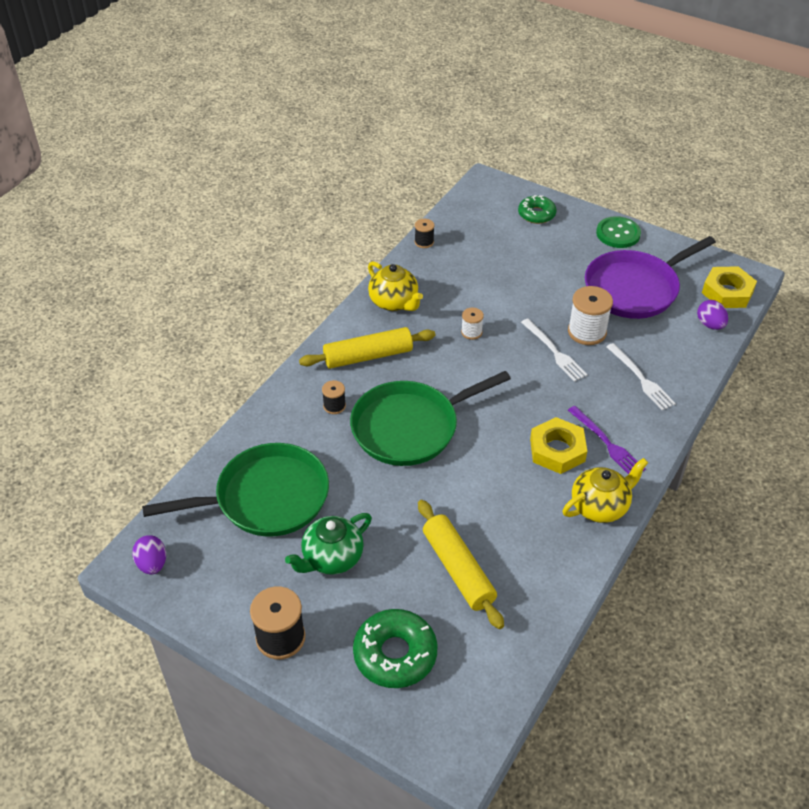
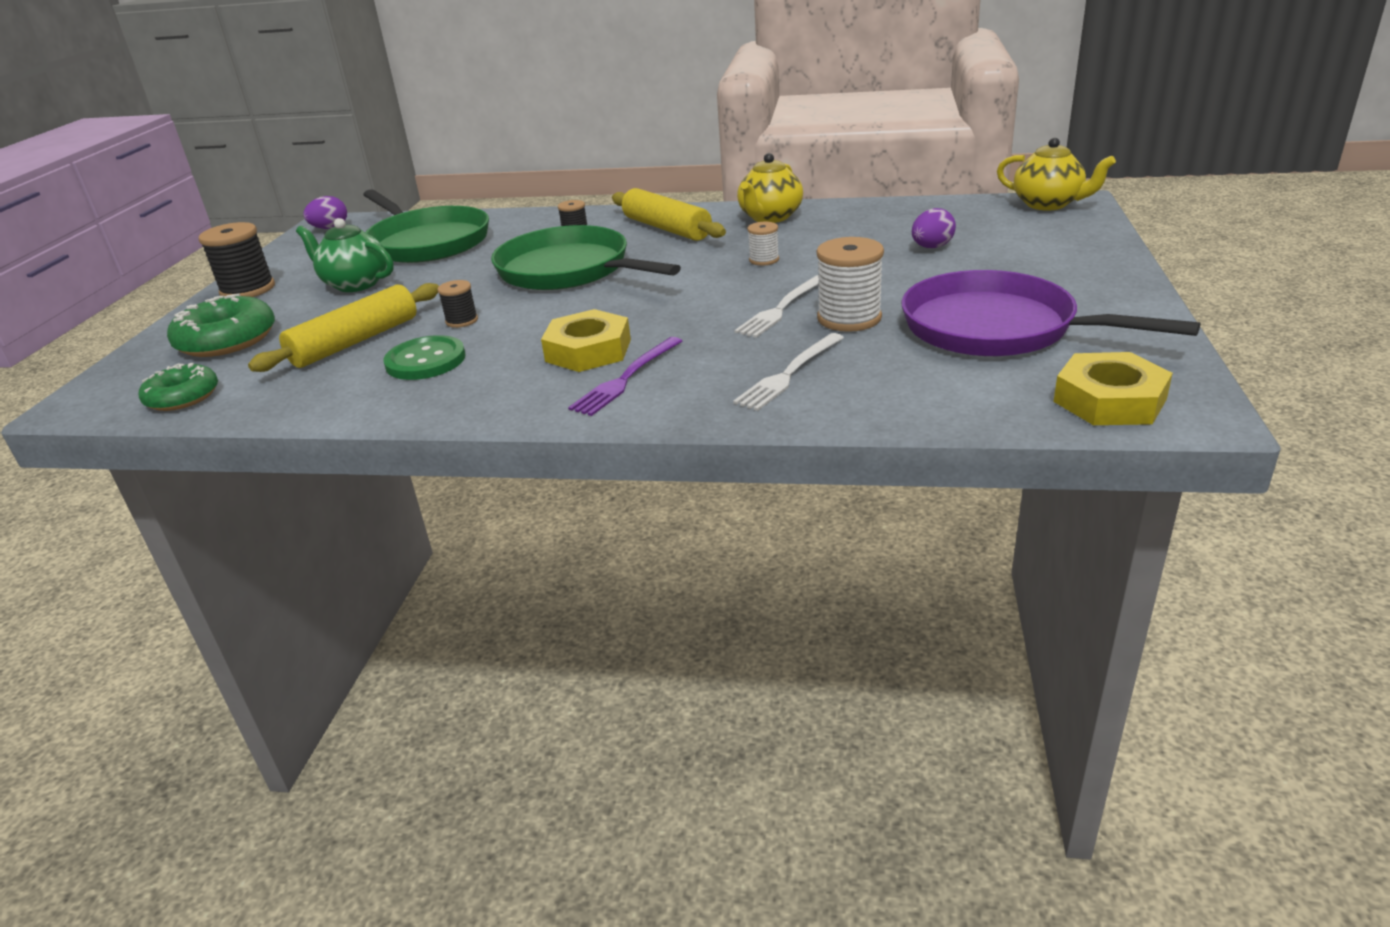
camera: 70 degrees right, 15 degrees down
(424, 242) = (898, 204): black spool -> black spool (462, 321)
(536, 214) = (1059, 238): green donut -> green donut (183, 397)
(600, 506) = (497, 399): yellow teapot -> yellow teapot (1048, 204)
(618, 234) = (1112, 291): green button -> green button (425, 361)
(710, 325) = (994, 401): purple egg -> purple egg (931, 247)

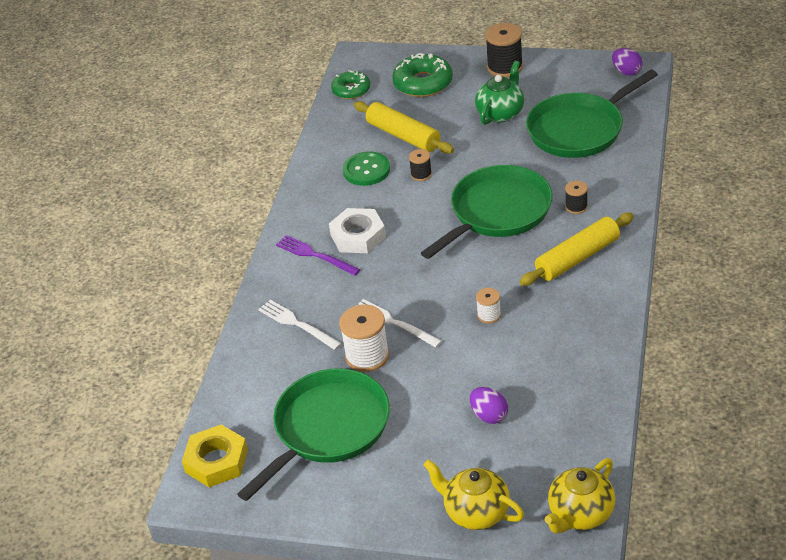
camera: 95 degrees right, 10 degrees up
(588, 350) = (358, 236): yellow nut -> white nut
(770, 217) = (590, 320): yellow teapot -> yellow teapot (475, 512)
(996, 328) = (328, 428): purple pan -> green pan

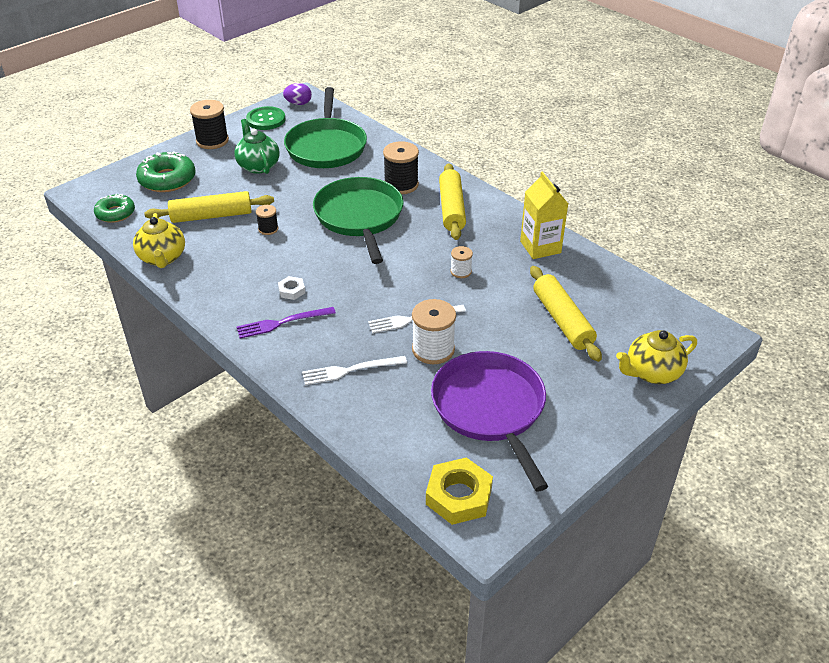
camera: 60 degrees left, 0 degrees up
(328, 428) = (490, 409): green pan -> purple pan
(358, 236) = (291, 290): white nut -> white nut, size x0.51
(366, 170) = (222, 251): green button -> green button (266, 120)
(489, 415) = (562, 320): purple egg -> yellow rolling pin
(576, 207) = (401, 185): black spool -> black spool, size x1.83
(580, 514) = (696, 326): yellow teapot -> yellow teapot (162, 258)
(585, 346) = (540, 247): none -> yellow carton

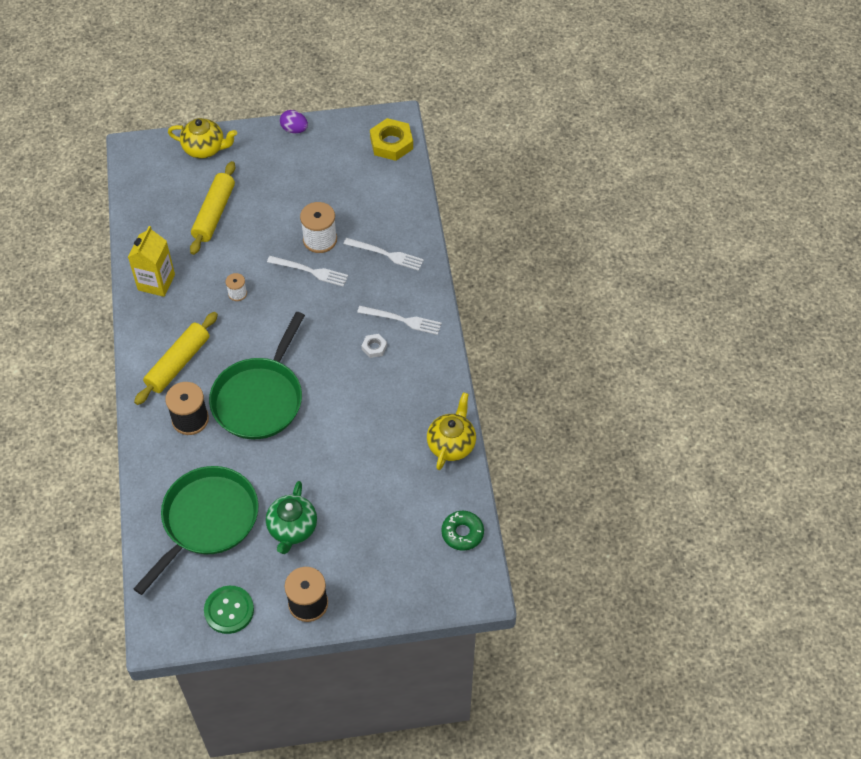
camera: 145 degrees left, 15 degrees up
(167, 179) = (389, 559): green donut -> none
(211, 216) = (380, 476): yellow rolling pin -> none
(268, 229) = (344, 429): black spool -> none
(282, 322) = (402, 320): purple fork -> white fork
(298, 103) = (173, 622): purple egg -> purple egg (294, 129)
(490, 409) = (325, 181): purple pan -> none

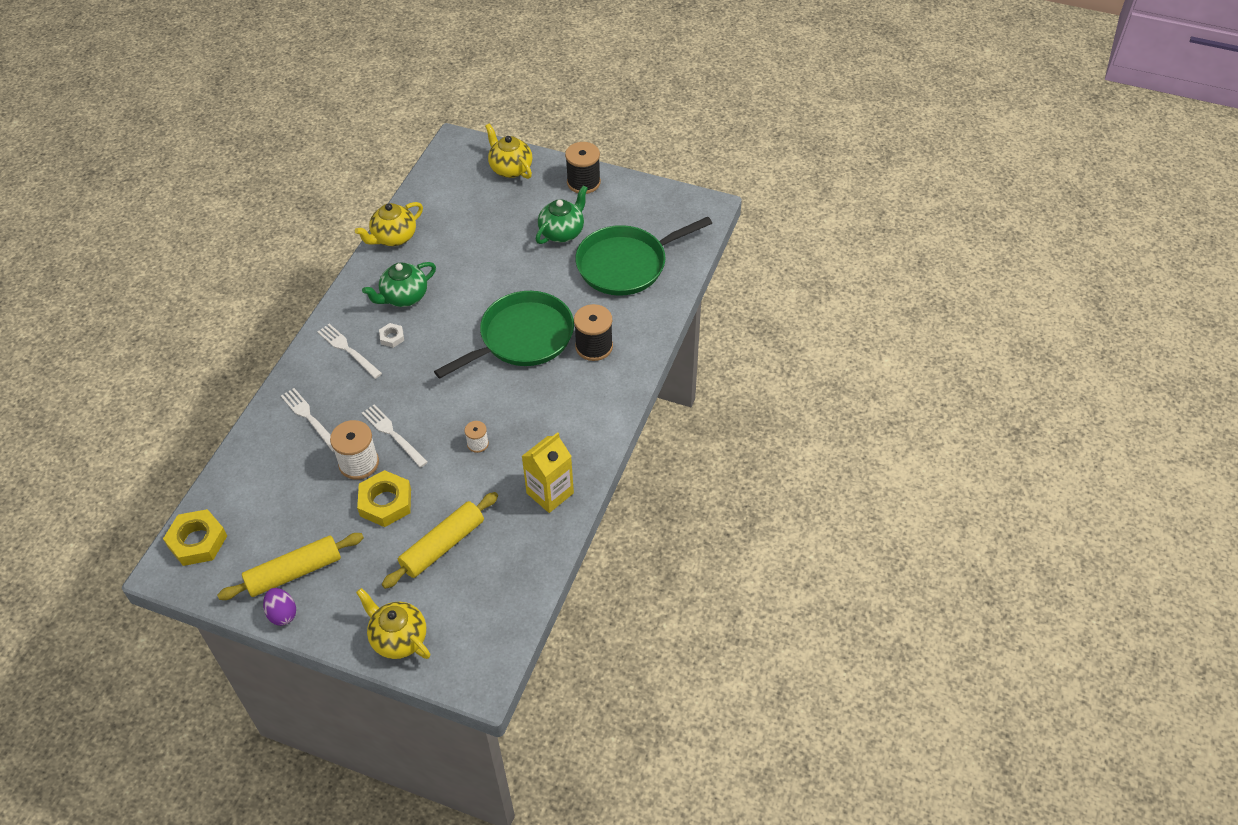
camera: 150 degrees left, 5 degrees down
(178, 363) = (576, 400): yellow rolling pin -> yellow rolling pin (294, 572)
(229, 610) = (645, 201): green button -> none
(278, 222) = (385, 502): none -> yellow nut
(393, 388) = (404, 297): none -> green teapot
(397, 584) = (510, 168): none -> yellow teapot
(462, 533) = (437, 179): green donut -> none

